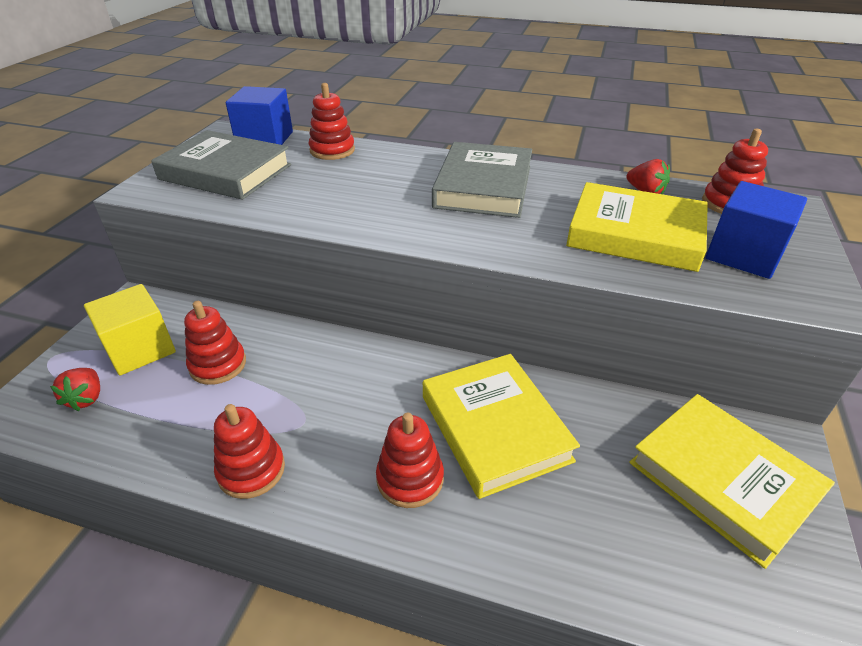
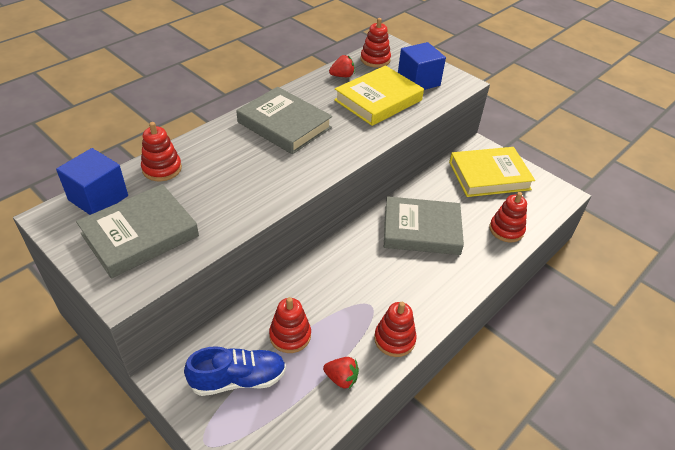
camera: 65 degrees left, 5 degrees up
(86, 398) = (274, 420): red strawberry -> red strawberry (341, 378)
(140, 349) = (238, 379): yellow cube -> blue shoe
(410, 479) = (436, 274): red stacking toy -> red stacking toy (506, 230)
(494, 428) = (421, 230): yellow book -> grey book

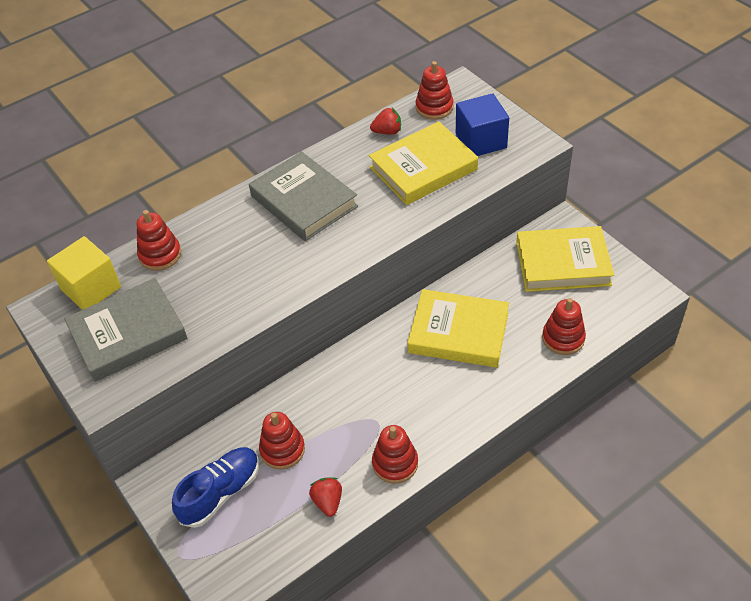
camera: 15 degrees right, 5 degrees up
(98, 198) = (91, 288): blue cube -> yellow cube
(238, 379) = (221, 493): blue shoe -> blue shoe turned 45 degrees counterclockwise
(341, 378) = (328, 502): red strawberry -> red strawberry turned 135 degrees counterclockwise
(421, 230) = (458, 333): grey book -> yellow book

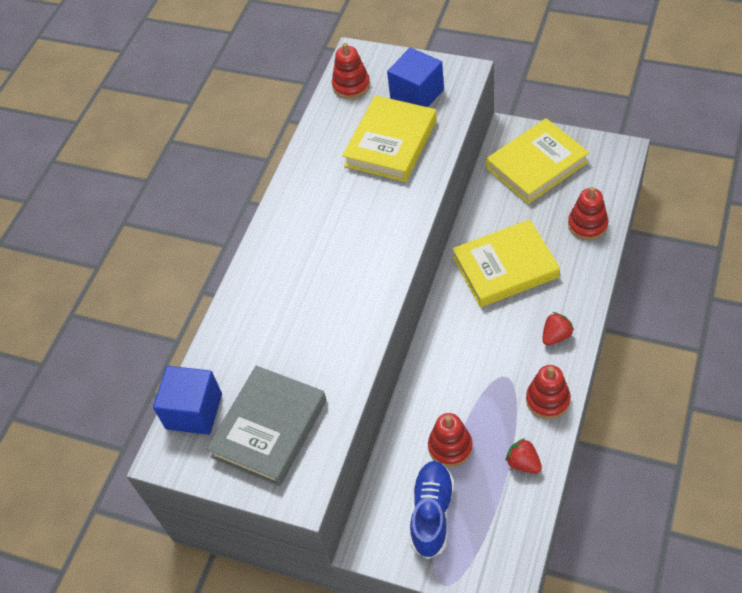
camera: 30 degrees left, 5 degrees up
(91, 288) = (194, 411): yellow cube -> blue cube
(160, 255) = (230, 345): red stacking toy -> none
(303, 201) = (314, 226): grey book -> none
(387, 132) = (330, 127): red strawberry -> red strawberry (556, 336)

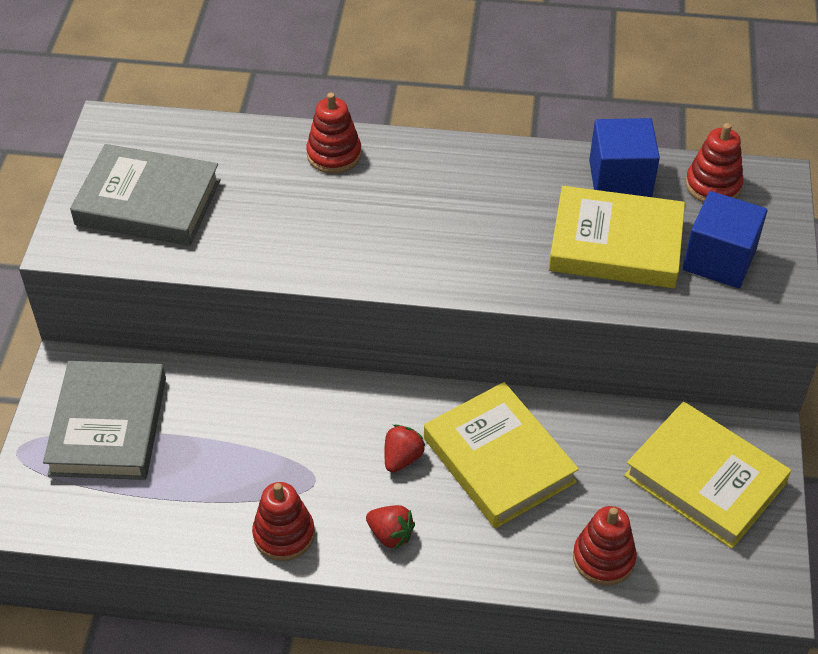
camera: 70 degrees right, 5 degrees down
(194, 411) = (167, 135): blue cube -> blue cube (620, 179)
(432, 513) = (109, 426): blue shoe -> grey book
(450, 447) = (202, 432): red stacking toy -> red stacking toy (334, 155)
(523, 463) = (184, 515): red strawberry -> red strawberry (402, 458)

